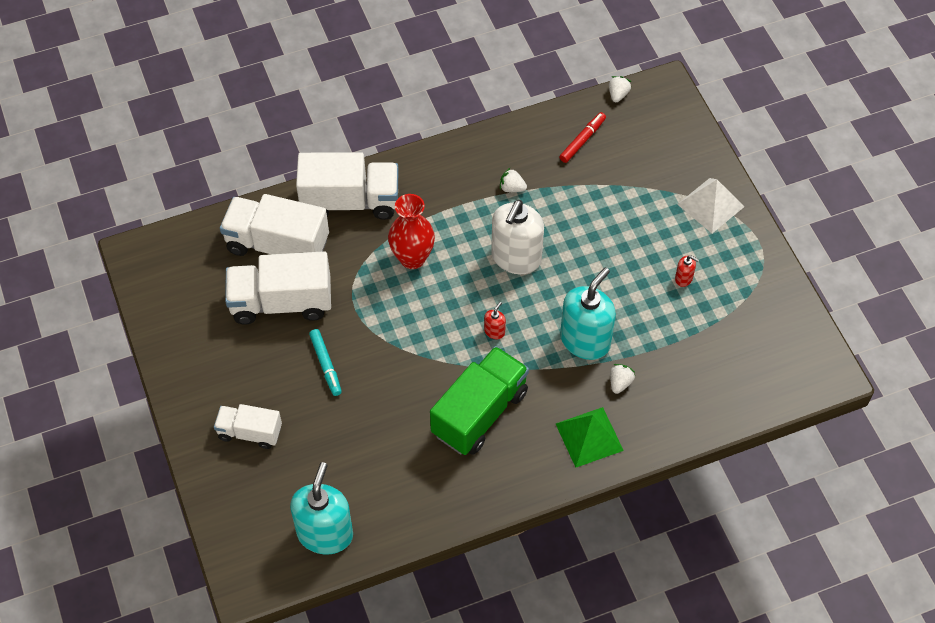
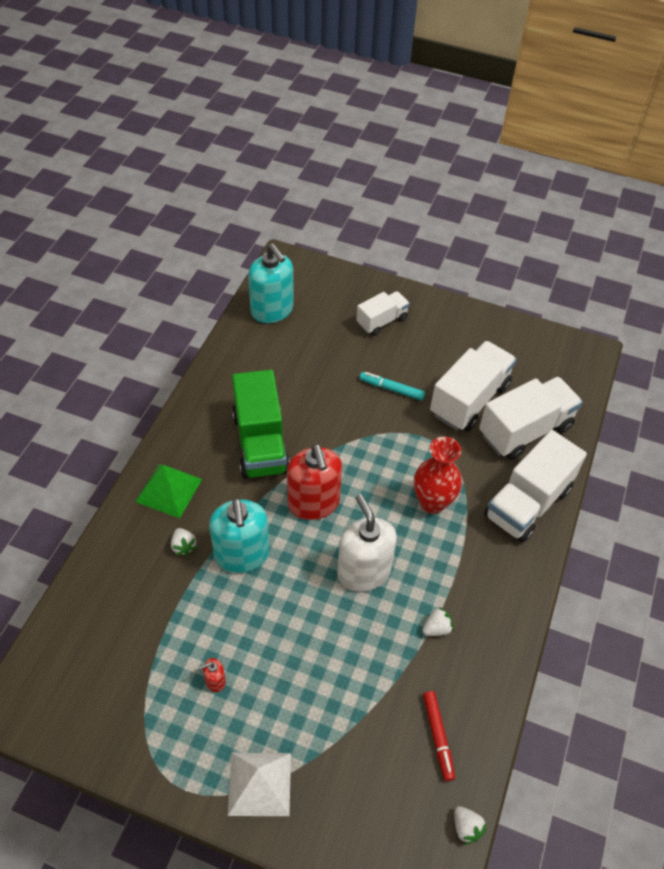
camera: 130 degrees right, 5 degrees down
(494, 331) = (313, 503): red soap dispenser -> red soap dispenser, size x2.41

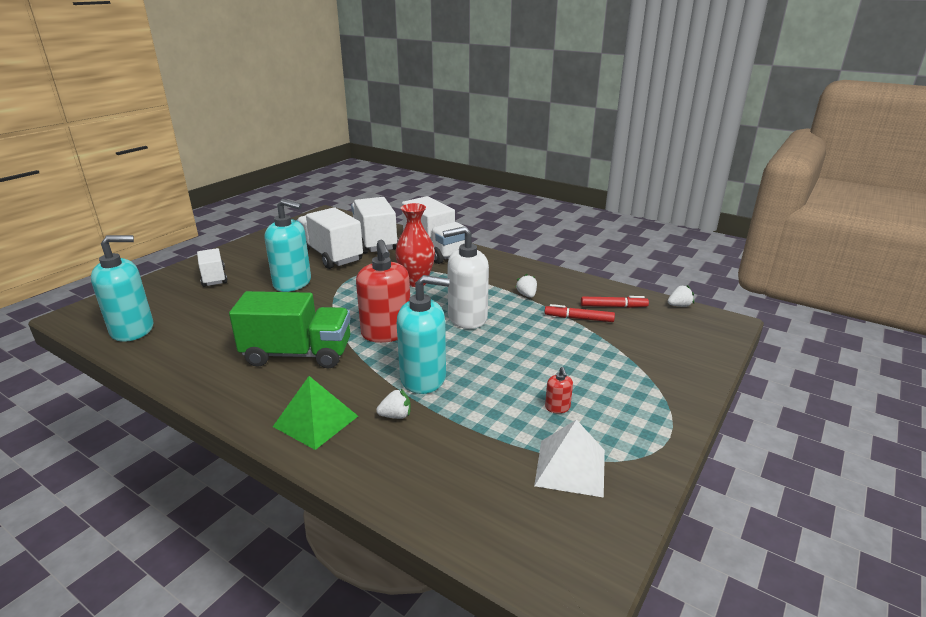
camera: 75 degrees left, 25 degrees down
(260, 784) = (658, 391): white pyramid -> white pyramid (570, 467)
(313, 503) = (386, 333): red soap dispenser -> red soap dispenser turned 75 degrees clockwise
(391, 389) = (292, 283): turquoise marker -> turquoise soap dispenser
(395, 694) = (579, 318): none -> red marker

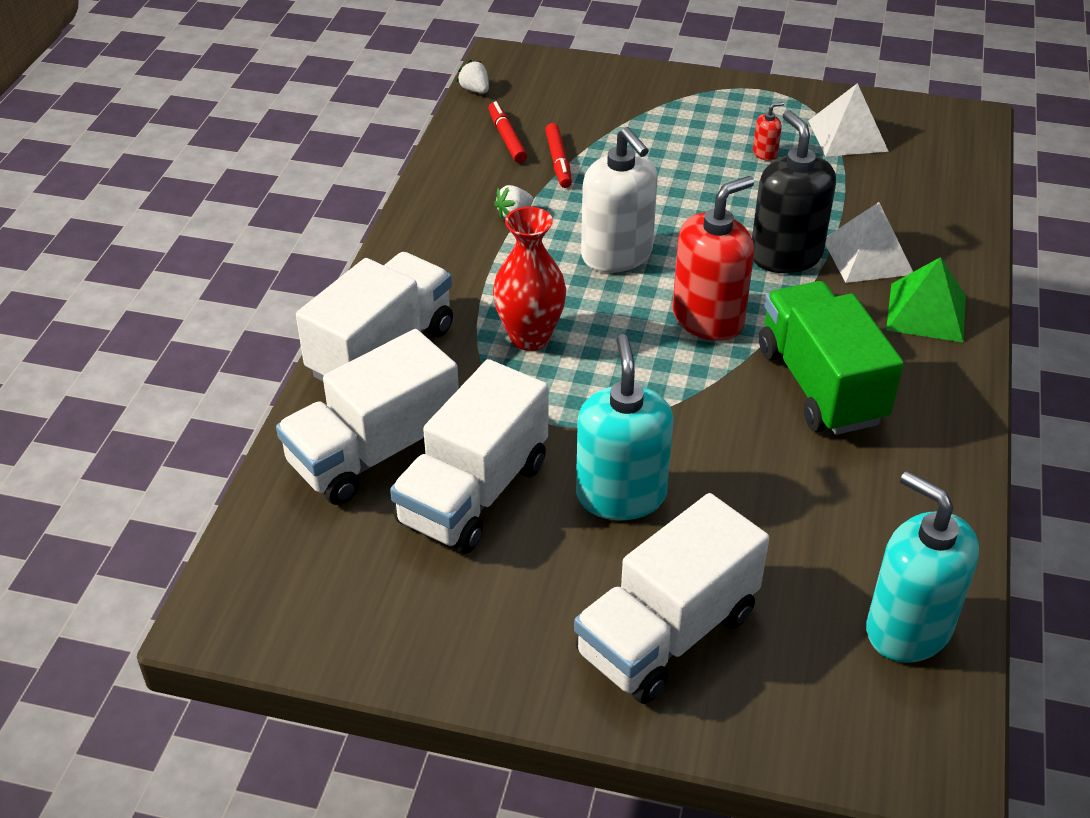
camera: 110 degrees left, 15 degrees up
(214, 278) = (667, 634): white truck -> white truck, size x1.71
(396, 416) = (868, 256): white strawberry -> white pyramid
(423, 378) = (786, 255): turquoise soap dispenser -> black soap dispenser

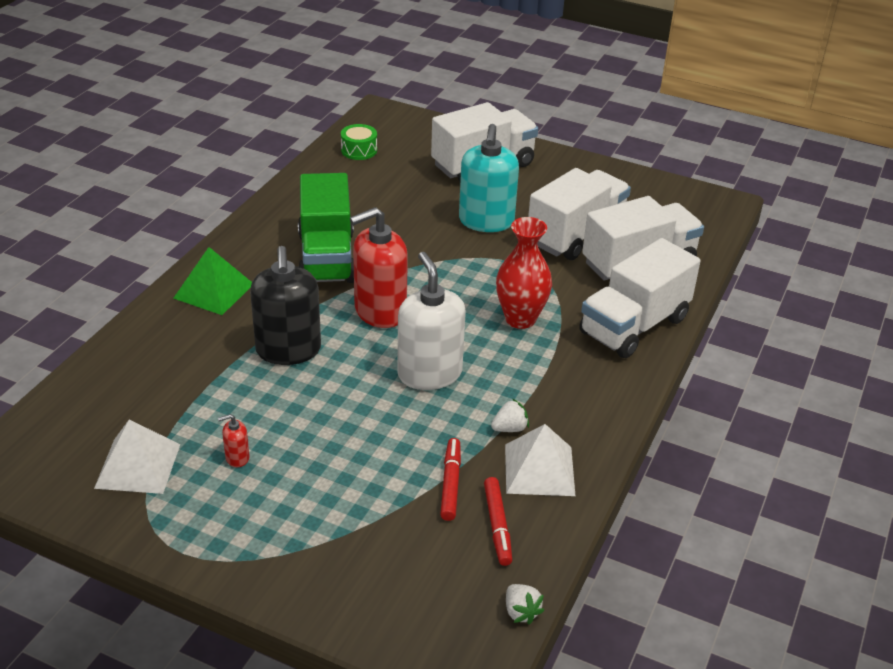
camera: 170 degrees left, 5 degrees down
(868, 256) = (222, 339): white pyramid -> white pyramid (539, 469)
(908, 628) = (359, 150): turquoise soap dispenser -> green drum

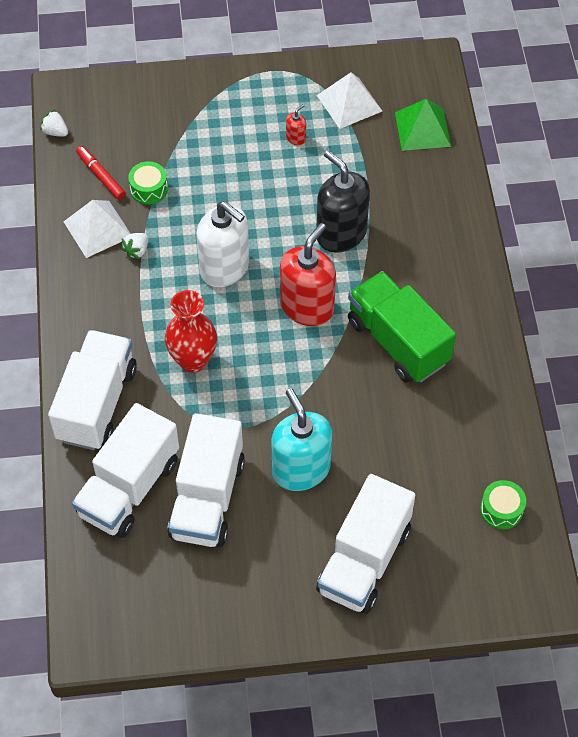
camera: 150 degrees right, 20 degrees up
(213, 291) = (448, 257): green pyramid -> green pyramid (422, 129)
(450, 483) = (149, 189): red marker -> green drum

